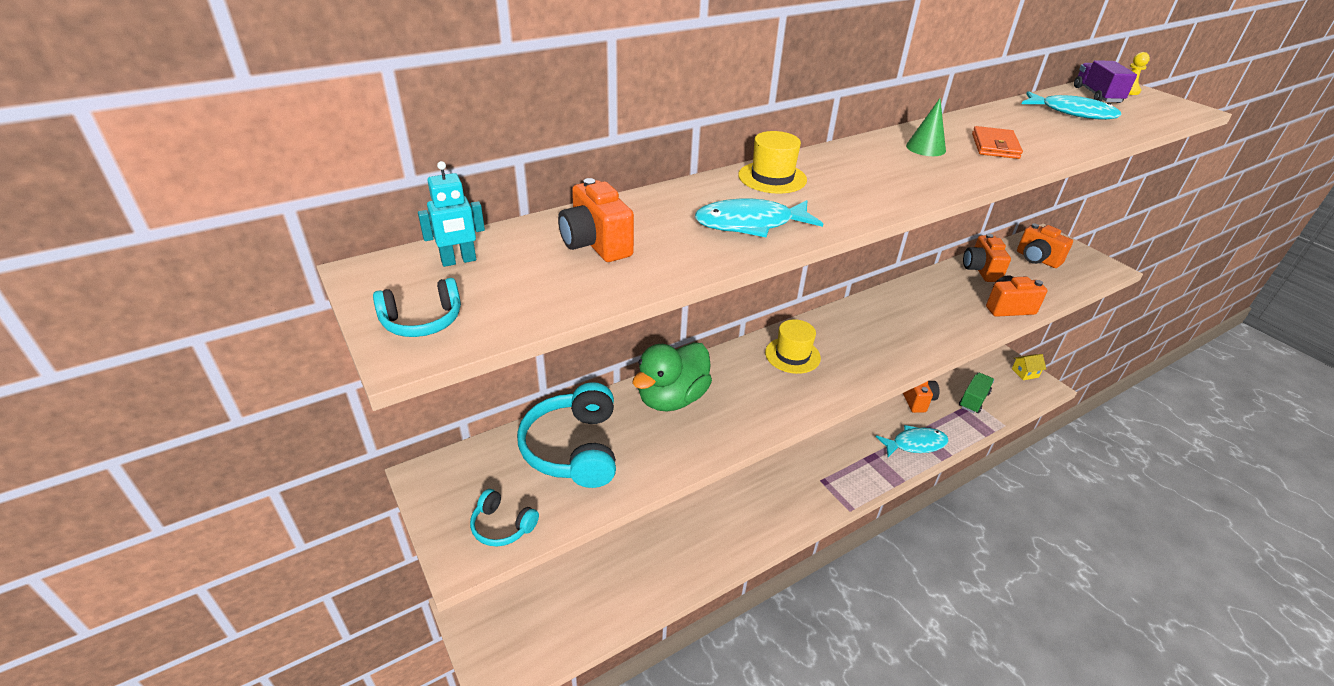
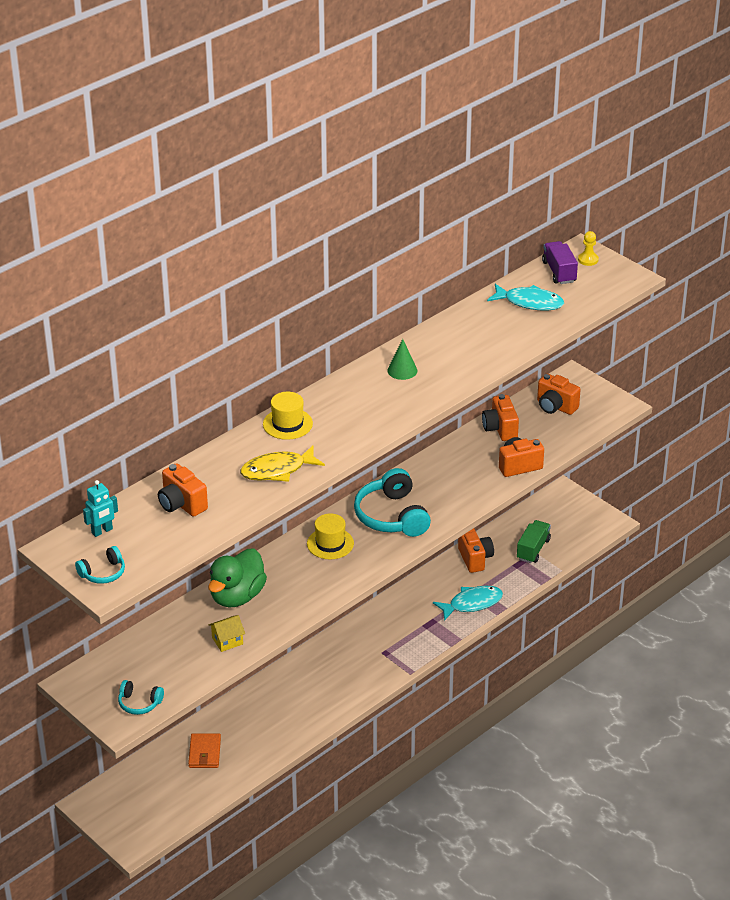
camera: 10 degrees left, 0 degrees up
(573, 448) = (171, 646): turquoise headphones -> turquoise headphones (391, 516)
(750, 224) = (277, 470): turquoise fish -> yellow fish
(995, 146) = (456, 358): orange wallet -> orange wallet (204, 753)
(1025, 373) = (589, 511): yellow house -> yellow house (227, 641)

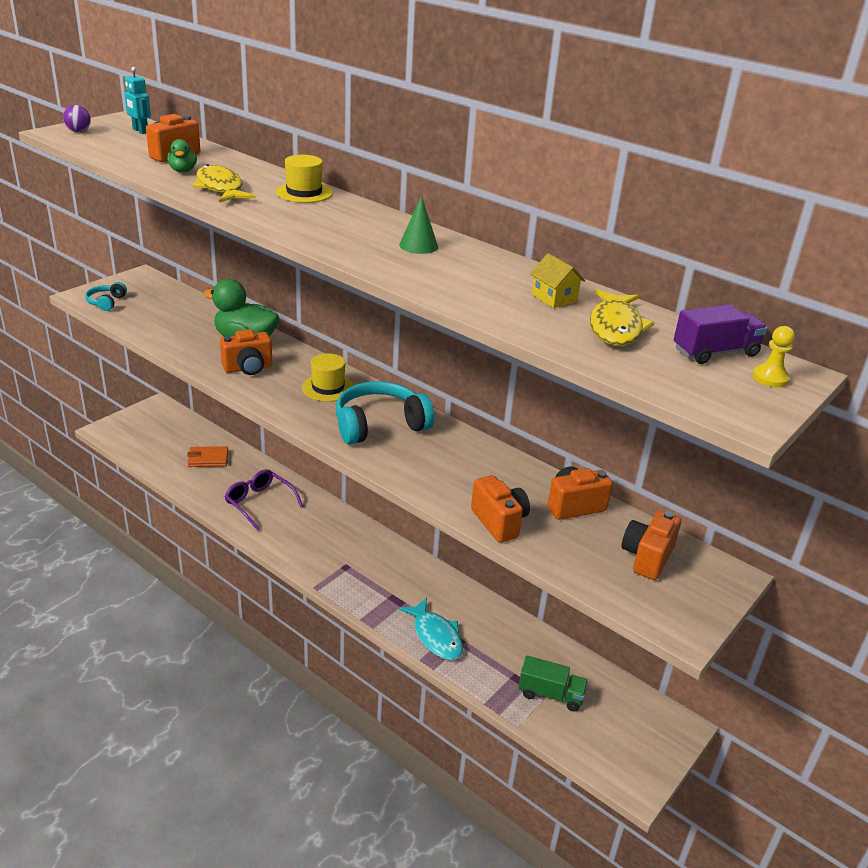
camera: 80 degrees right, 5 degrees down
(103, 573) = (78, 131): turquoise headphones -> purple ball
(227, 641) = (181, 338): yellow house -> yellow house (554, 298)
(230, 494) = (183, 171): none -> green duck
(286, 711) = (259, 503): none -> purple glasses
(475, 559) = (517, 637): orange camera -> orange camera (248, 368)
(529, 302) = (615, 327): turquoise fish -> yellow fish

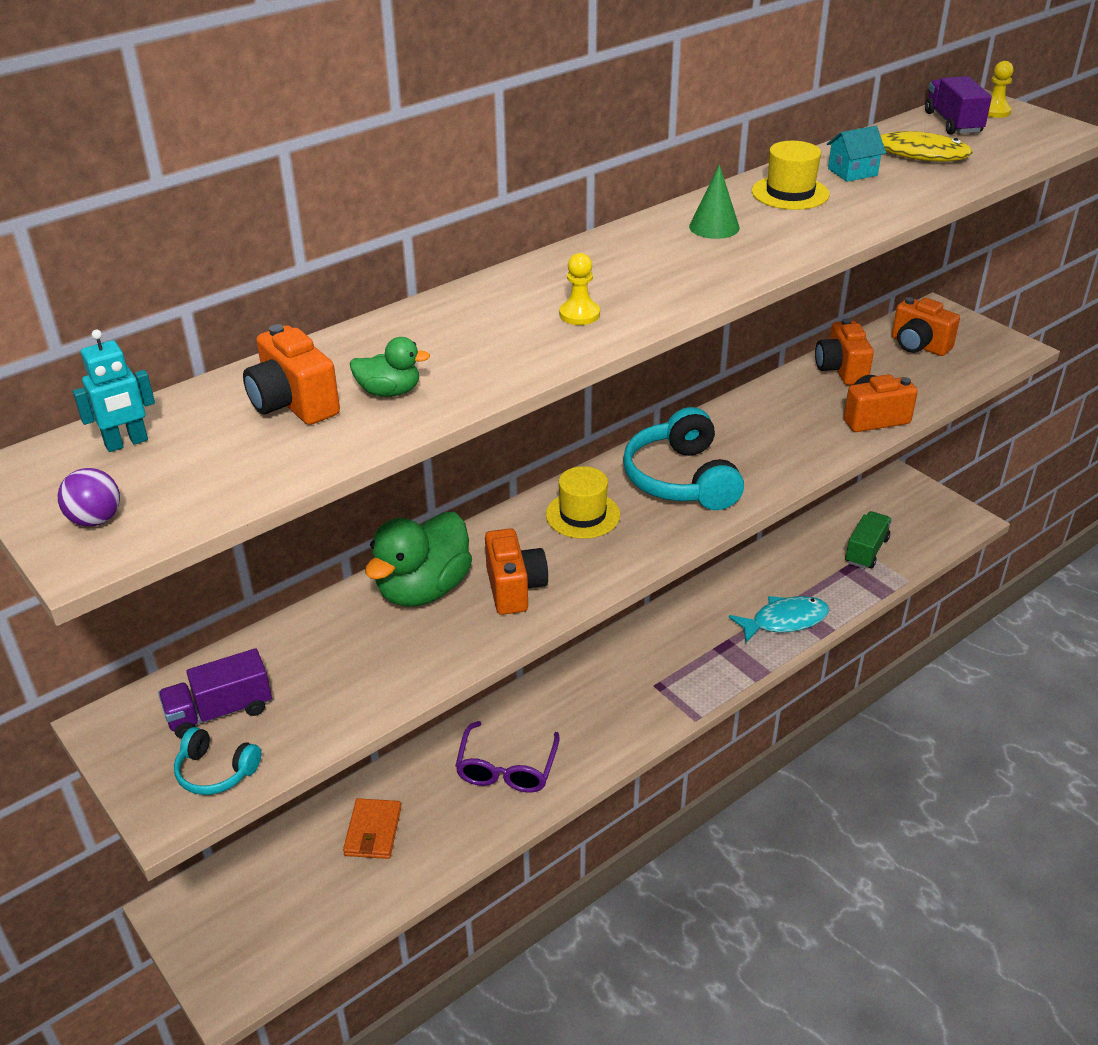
camera: 75 degrees left, 5 degrees up
(147, 298) = (220, 711): none -> purple truck
(220, 188) = (484, 357): yellow fish -> none
(259, 503) = (506, 769): purple glasses -> purple glasses turned 45 degrees counterclockwise
(275, 208) = (579, 314): none -> yellow pawn
(304, 193) = (513, 290): yellow hat -> yellow hat (790, 193)
(554, 298) = (852, 172): yellow house -> turquoise house

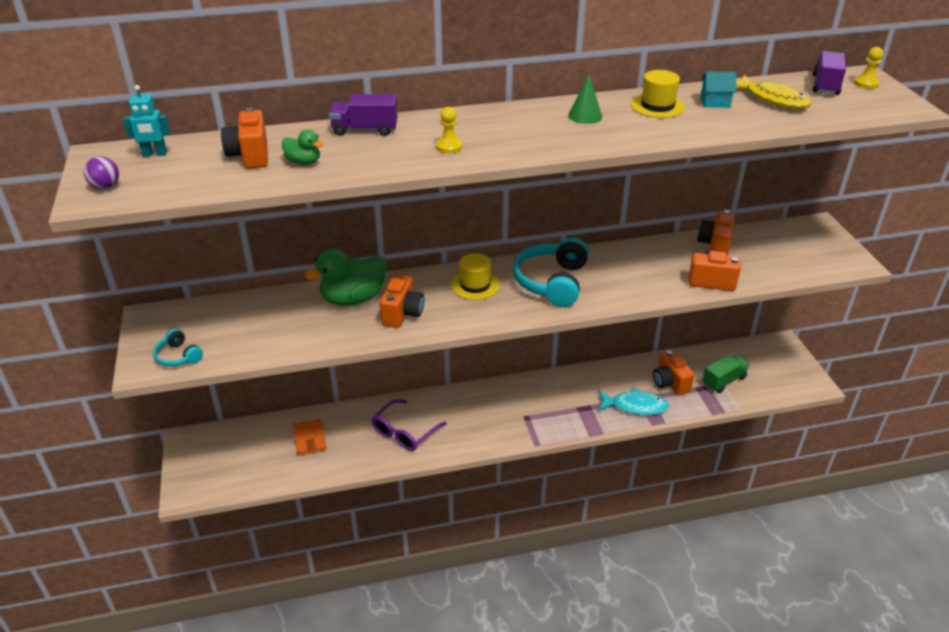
camera: 25 degrees right, 0 degrees up
(220, 711) = (203, 327): purple truck -> purple truck (365, 130)
(373, 831) = (310, 439): orange wallet -> orange wallet turned 45 degrees counterclockwise
(918, 346) = (785, 244): orange camera -> orange camera (669, 383)

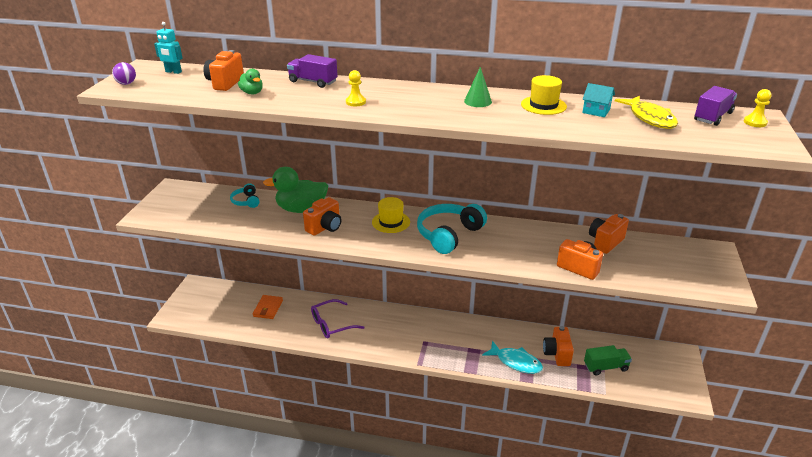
camera: 25 degrees right, 5 degrees down
(178, 356) = (168, 215): turquoise headphones -> turquoise headphones (246, 201)

